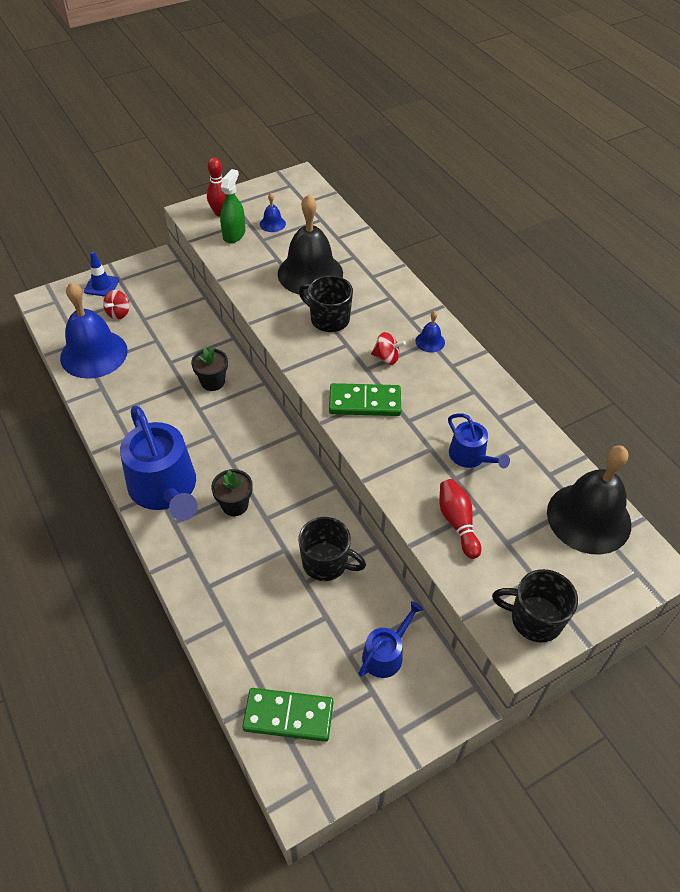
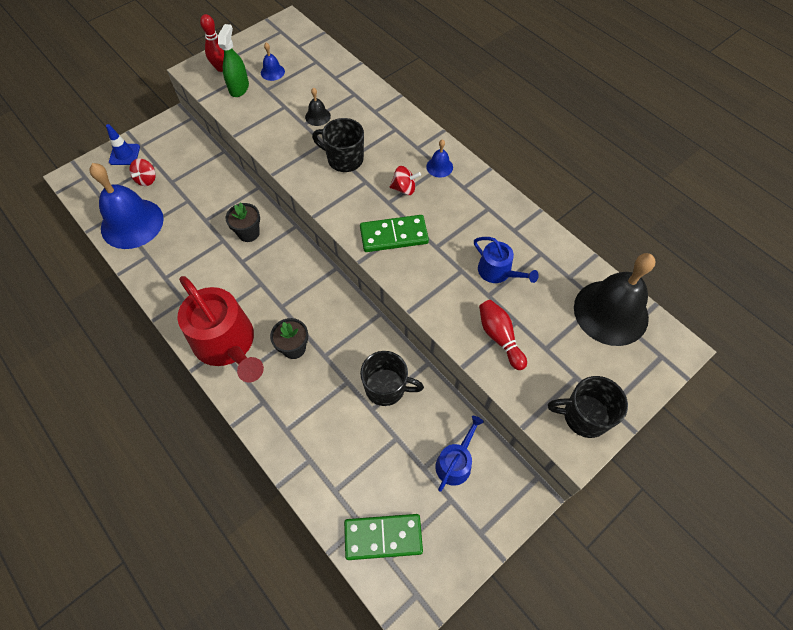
camera: 10 degrees left, 10 degrees up
(165, 489) = (227, 344): blue watering can -> red watering can
(310, 273) = (317, 116): black bell -> black bell, size x0.42

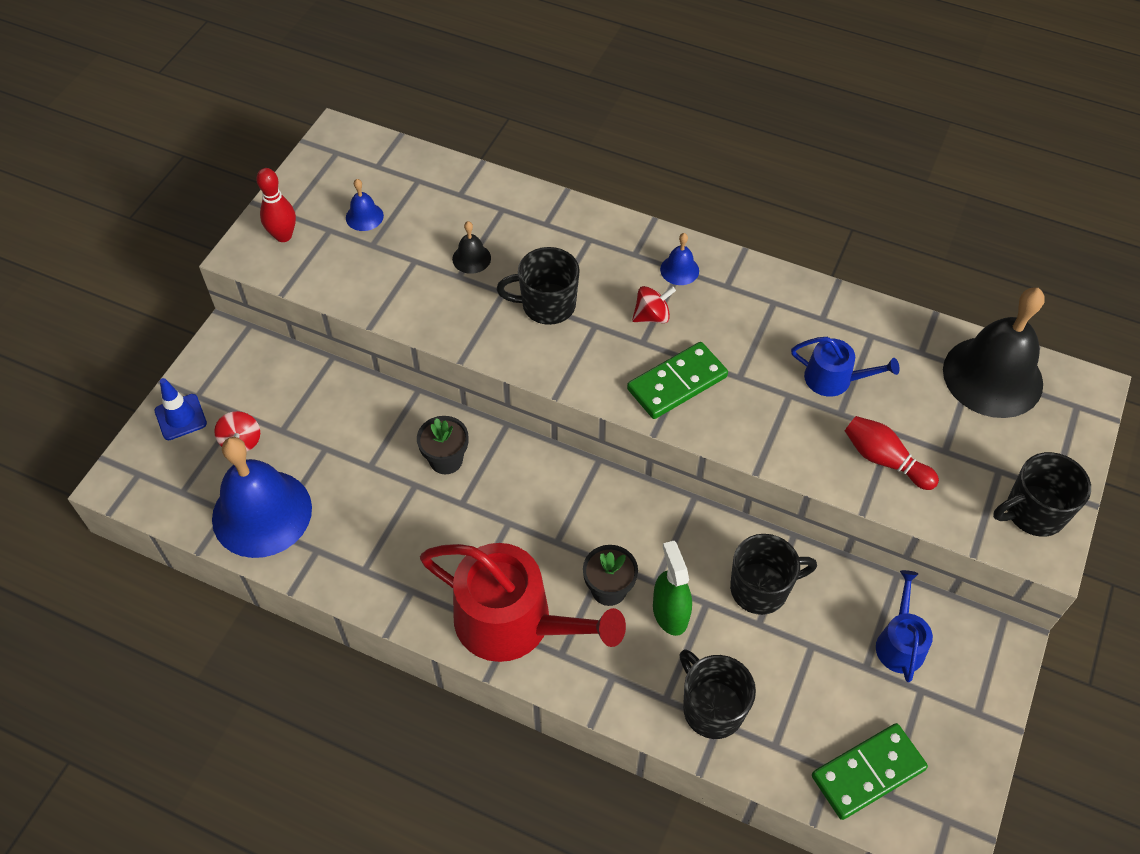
camera: 25 degrees left, 5 degrees down
(239, 88) = (330, 256): green spray bottle -> green spray bottle (670, 613)
(310, 449) = (712, 708): none -> black mug

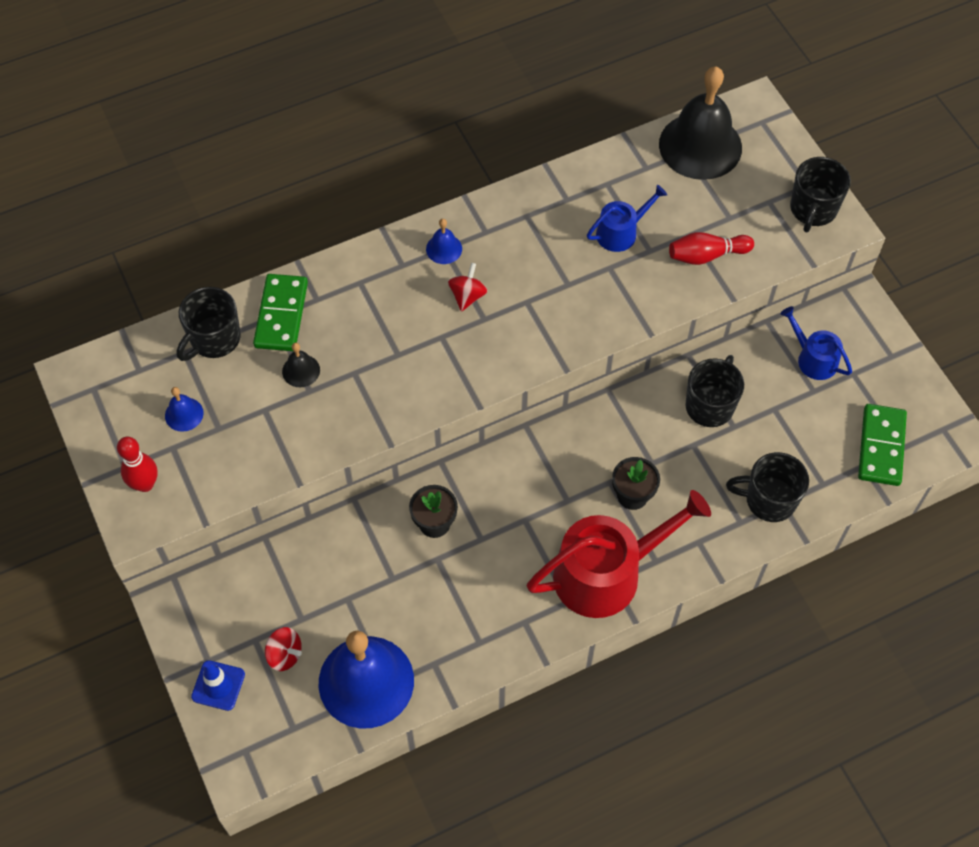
camera: 50 degrees left, 5 degrees up
(547, 305) = (394, 353): black mug -> black mug (214, 339)
(670, 613) = (682, 472): green spray bottle -> none
(677, 383) = (538, 324): green domino -> green domino (281, 315)

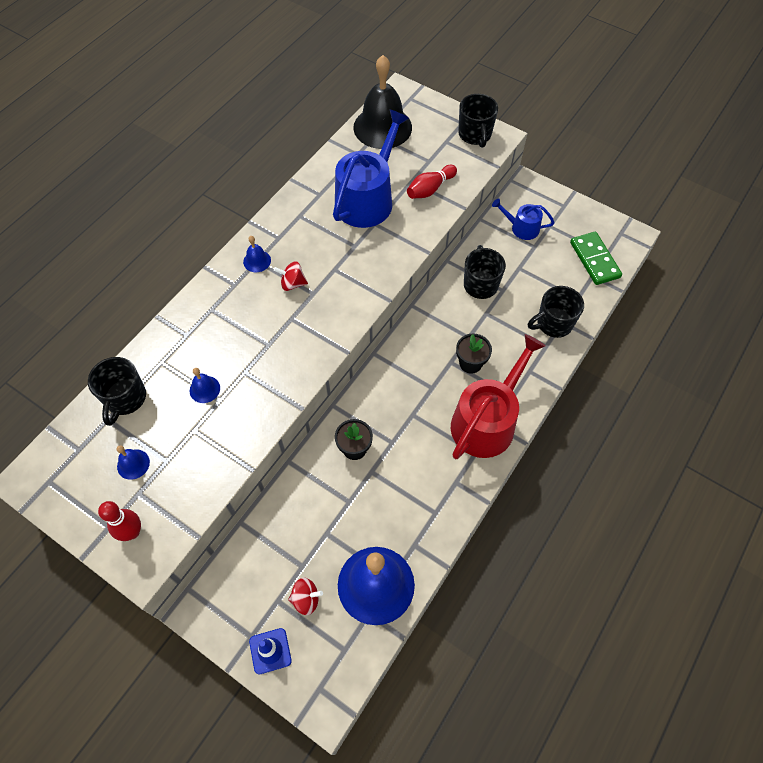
camera: 30 degrees left, 0 degrees up
(281, 315) = (166, 358): green domino -> none
(301, 370) = (204, 389): black bell -> blue bell
(467, 296) = (292, 283): red spinning top -> red spinning top turned 75 degrees counterclockwise
(621, 232) = (367, 199): blue watering can -> blue watering can, size x1.97

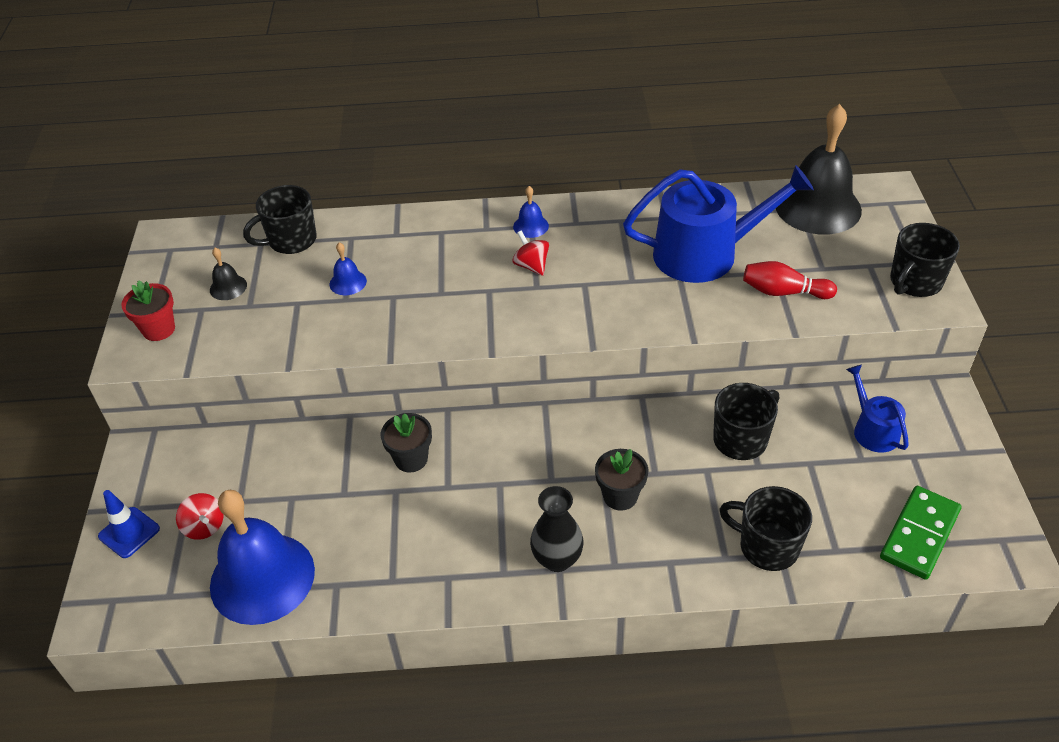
camera: 55 degrees right, 15 degrees down
(132, 532) = (159, 329): red bowling pin -> red flower pot
(133, 464) = (228, 287): blue bell -> black bell
(487, 421) = (557, 559): red watering can -> black vase

